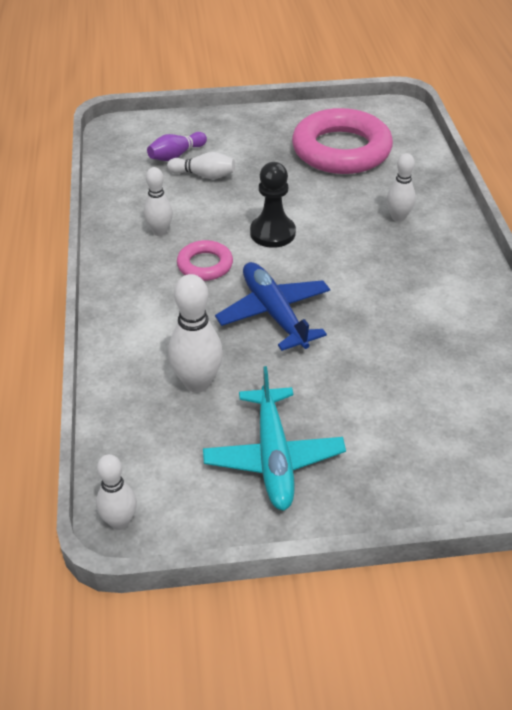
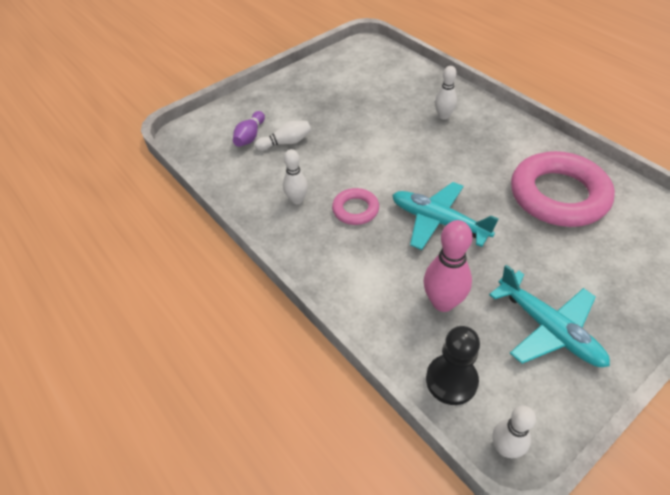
camera: 30 degrees left, 5 degrees up
(197, 383) = (443, 302): white bowling pin -> pink bowling pin
(272, 233) = (377, 164): black pawn -> black pawn (451, 380)
(274, 313) = (439, 222): blue plane -> turquoise plane
(341, 150) = (360, 85): pink ring -> pink ring (558, 195)

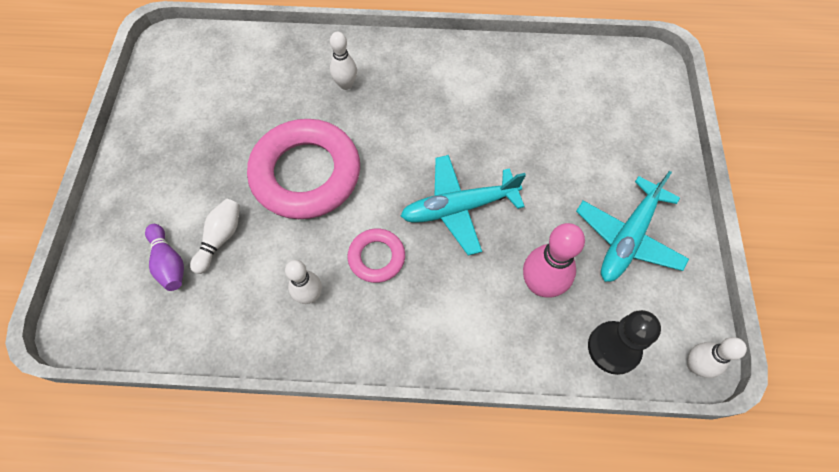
camera: 50 degrees left, 15 degrees up
(548, 328) = (628, 237): turquoise plane -> turquoise plane turned 120 degrees clockwise
(558, 195) = (520, 102): pink ring -> pink ring (306, 174)

